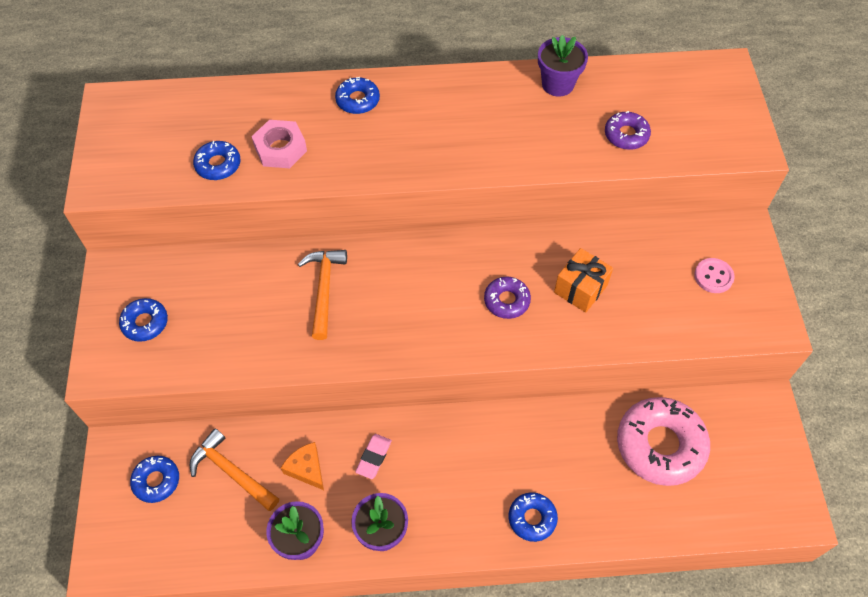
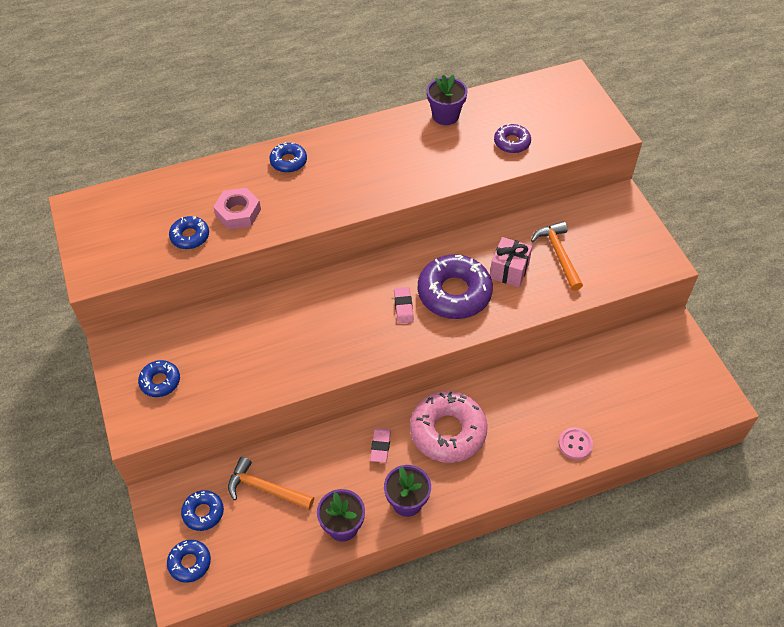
camera: 15 degrees left, 5 degrees down
(306, 468) = (328, 469): orange cheese -> none
(324, 290) = (303, 319): orange hammer -> orange hammer (558, 255)
(442, 303) = (403, 307): none -> pink eraser
(506, 301) = (454, 293): purple donut -> purple donut, size x1.94
(532, 518) = (523, 459): blue donut -> blue donut (190, 563)
(580, 289) = (509, 270): orange gift -> pink gift
(660, 445) = (604, 378): pink donut -> pink donut (448, 431)
(713, 276) = (607, 237): pink button -> pink button (575, 444)

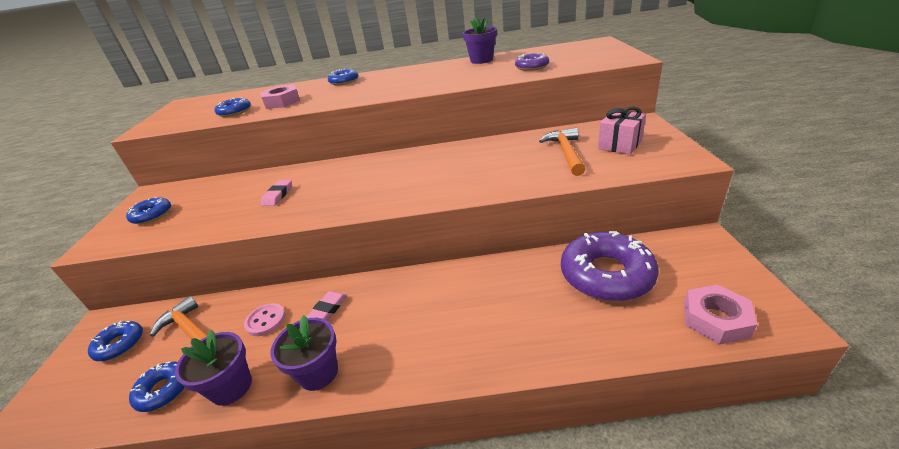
camera: 20 degrees right, 20 degrees down
(190, 563) = (58, 394): blue donut -> blue donut (164, 390)
(403, 307) = (394, 180): pink eraser -> pink eraser (278, 195)
(448, 431) = (405, 305): pink donut -> none
(454, 293) = (448, 173): purple donut -> purple donut (606, 275)
(509, 270) = (510, 161): pink gift -> pink gift (619, 145)
(575, 444) = (554, 340): pink button -> pink button (266, 321)
(681, 408) = (715, 319): none -> pink nut

